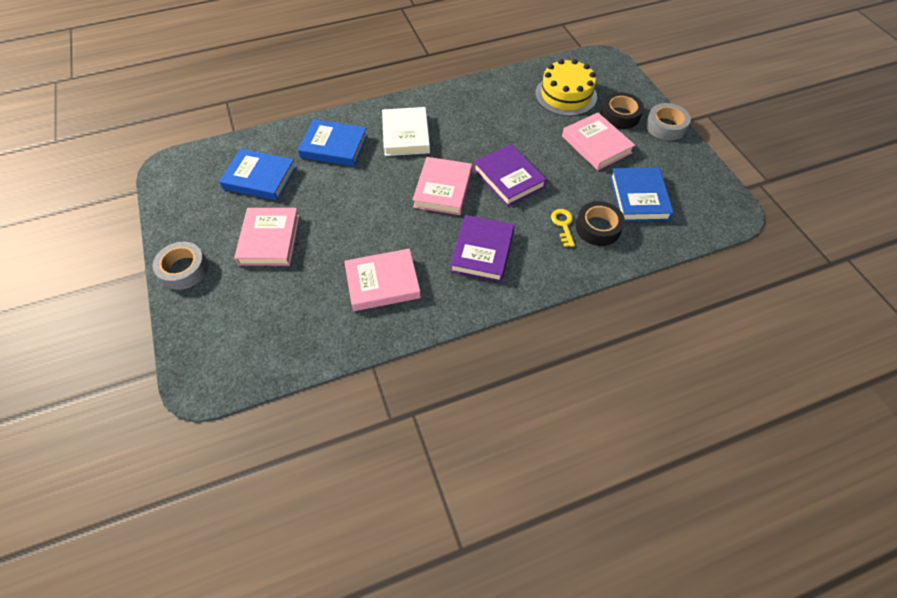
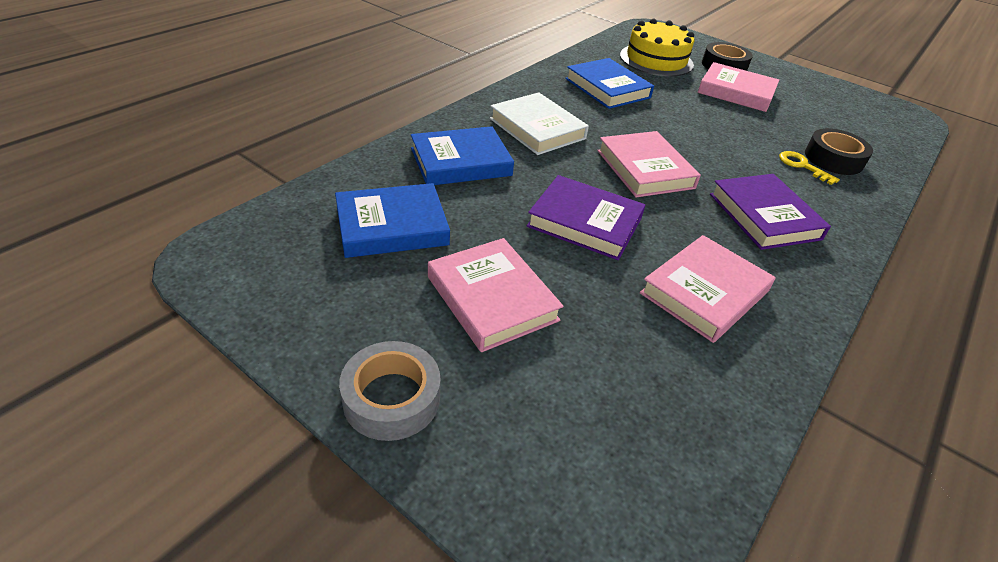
camera: 35 degrees left, 15 degrees down
(509, 178) = (697, 140): purple book -> purple book (585, 222)
(639, 198) = (829, 124): blue book -> blue book (607, 88)
(665, 126) = (771, 66): grey tape -> none

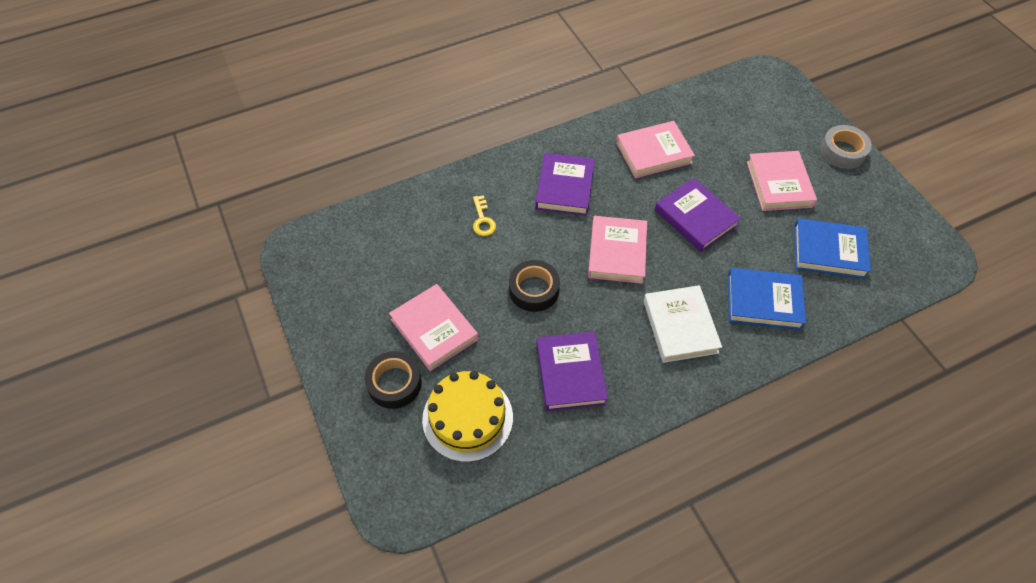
camera: 150 degrees left, 15 degrees up
(607, 88) = (570, 373): blue book -> purple book
(833, 159) = (446, 219): black tape -> black tape (534, 290)

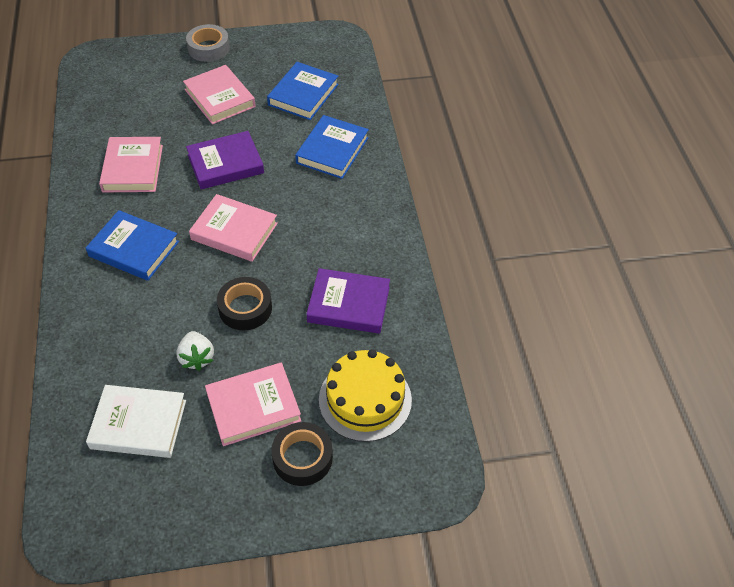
camera: 75 degrees left, 5 degrees down
(469, 272) = (197, 358): none -> white strawberry
(483, 220) = (136, 330): yellow key -> none
(565, 187) = (134, 249): purple book -> blue book
(680, 326) = (333, 212): white book -> white book (138, 424)
(779, 184) = (220, 98): pink book -> pink book turned 45 degrees clockwise

